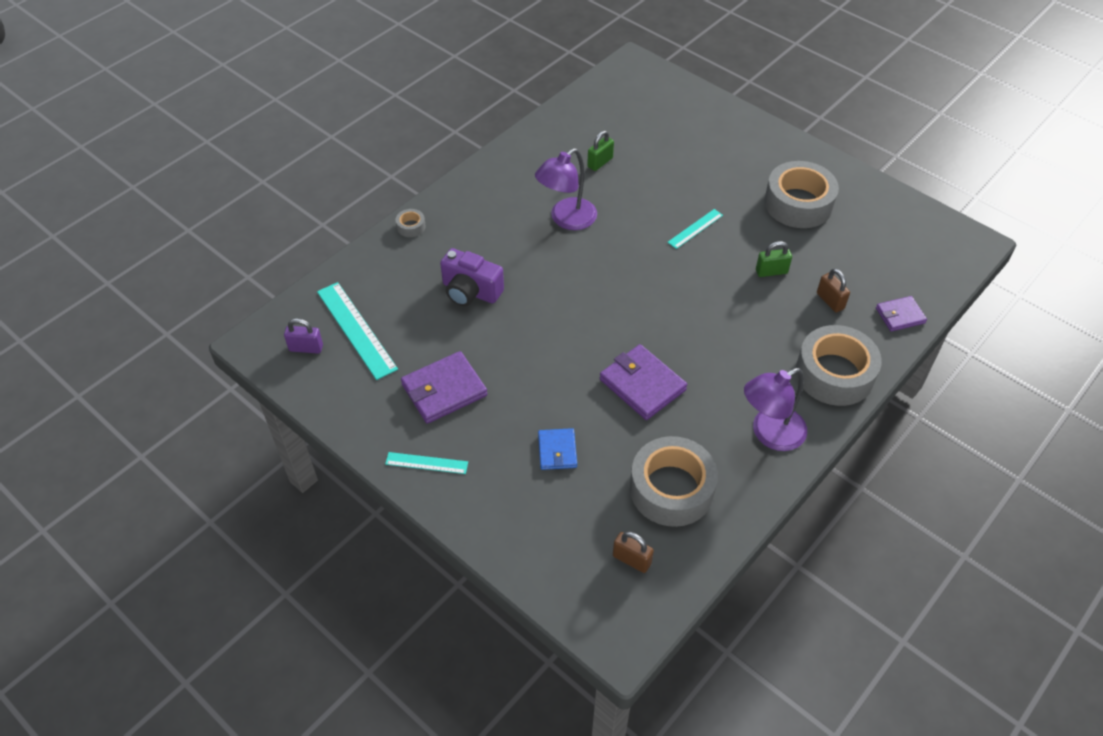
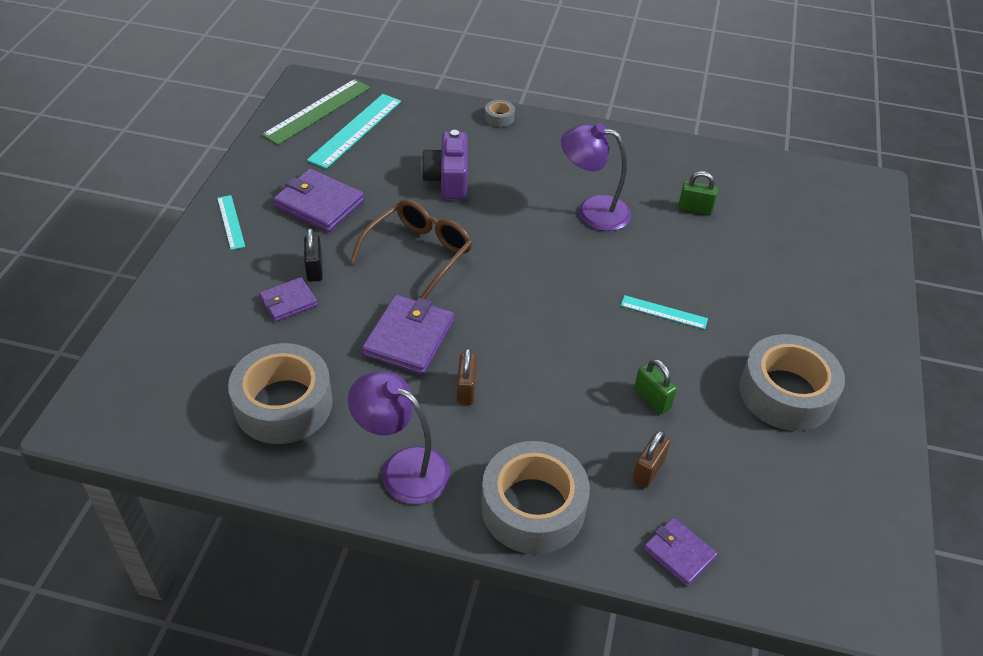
camera: 60 degrees right, 5 degrees down
(306, 348) = (317, 111): purple padlock -> green ruler
(527, 420) = (314, 269): none -> black padlock
(551, 345) = (418, 254): none -> brown glasses
(557, 451) = (288, 302): blue wallet -> purple wallet
(631, 560) = (180, 399): brown padlock -> brown padlock (466, 389)

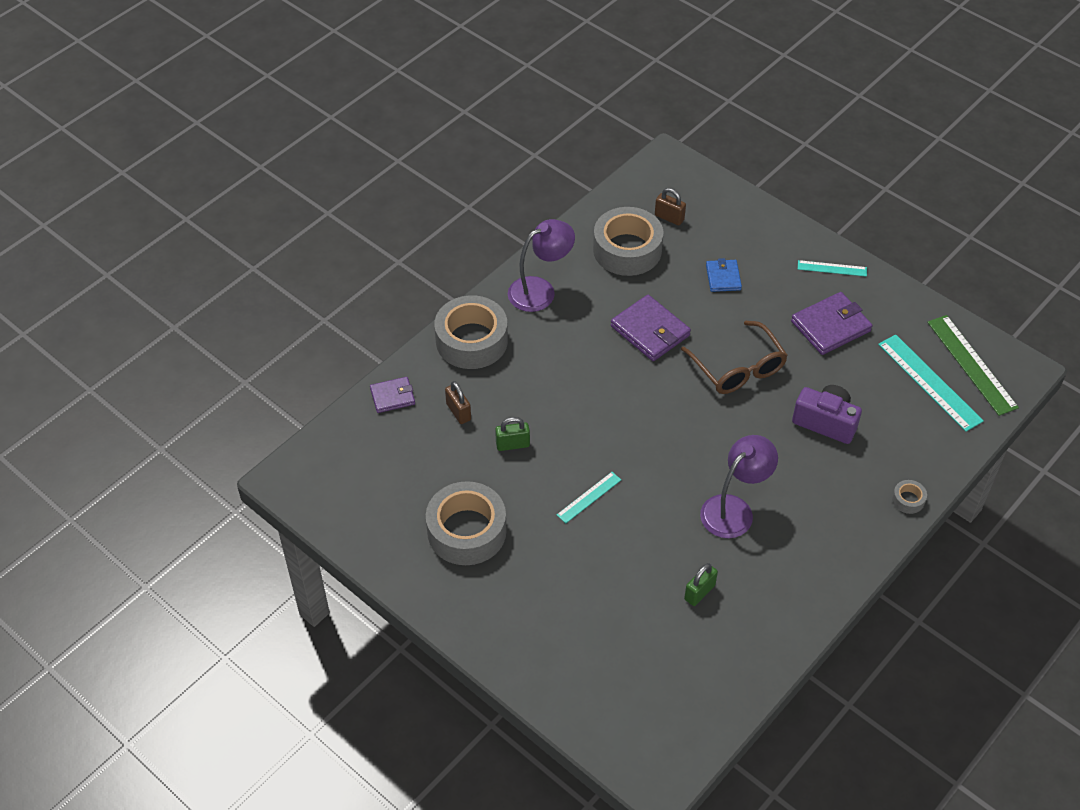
camera: 120 degrees right, 5 degrees up
(288, 302) = (723, 277): purple wallet -> blue wallet
(314, 269) = (751, 301): black padlock -> none
(466, 389) = (584, 344): brown padlock -> brown padlock (669, 218)

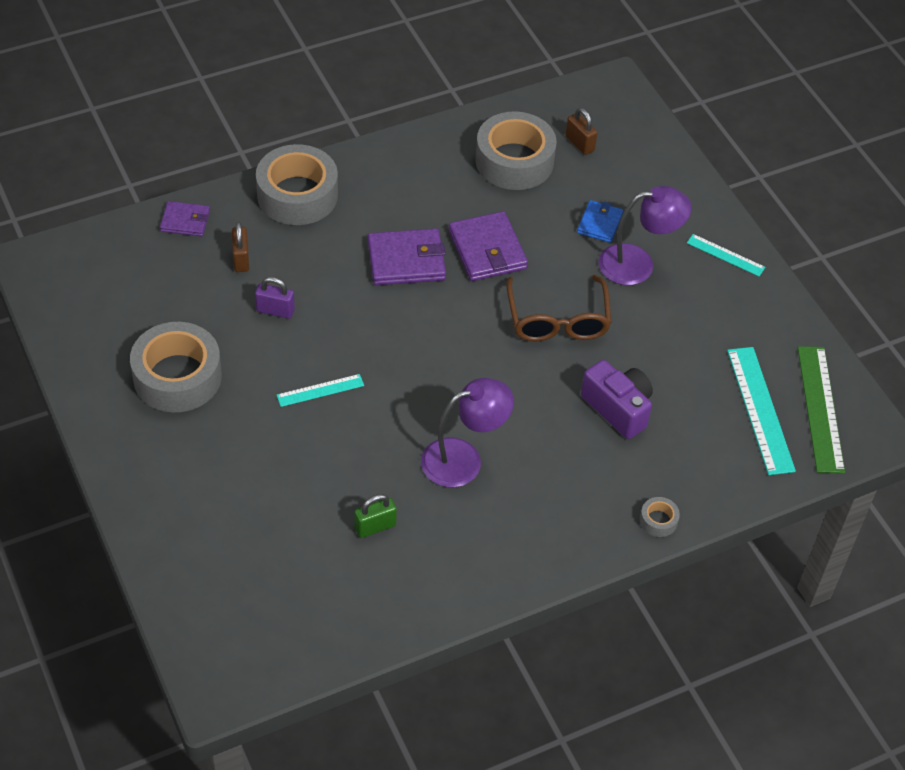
camera: 20 degrees right, 0 degrees up
(512, 444) = (275, 310): green padlock -> purple padlock
(540, 290) = (398, 170): purple lamp -> purple lamp (638, 264)
(830, 326) = (686, 313): purple wallet -> purple wallet (406, 260)

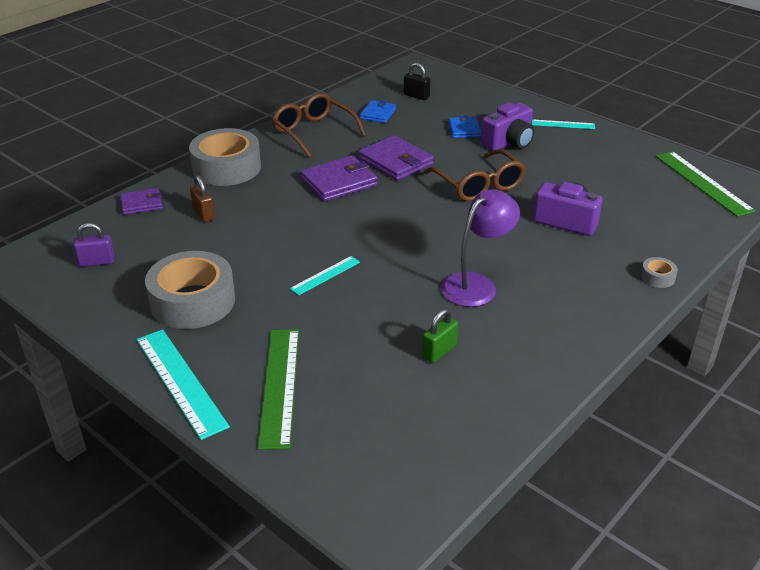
camera: 20 degrees left, 15 degrees down
(209, 508) = (279, 386): none -> green ruler
(275, 310) = (253, 237): purple padlock -> purple padlock (97, 262)
(422, 169) = (314, 133): none -> brown glasses
(514, 161) = (378, 114): grey tape -> blue wallet
(579, 144) = (416, 96): brown padlock -> black padlock
(638, 264) = (509, 143): purple lamp -> purple camera
(760, 410) = (664, 194): turquoise ruler -> turquoise ruler (180, 381)

